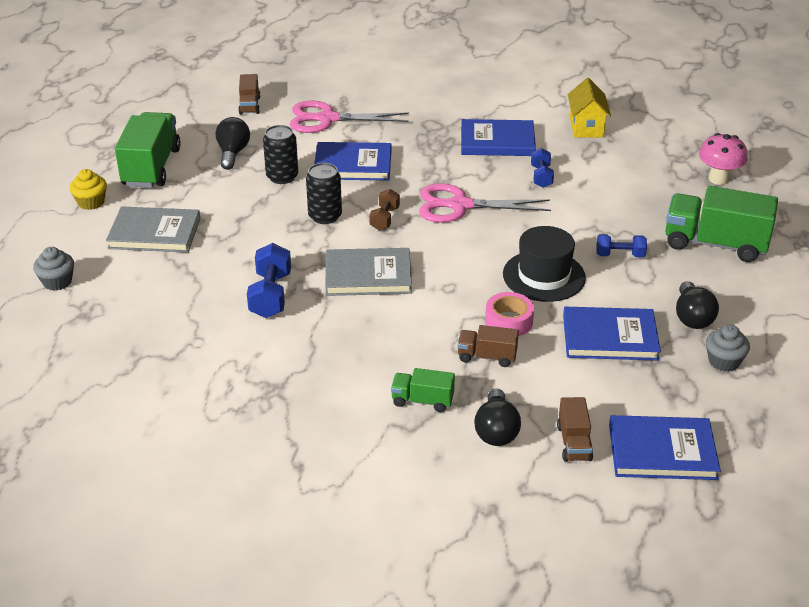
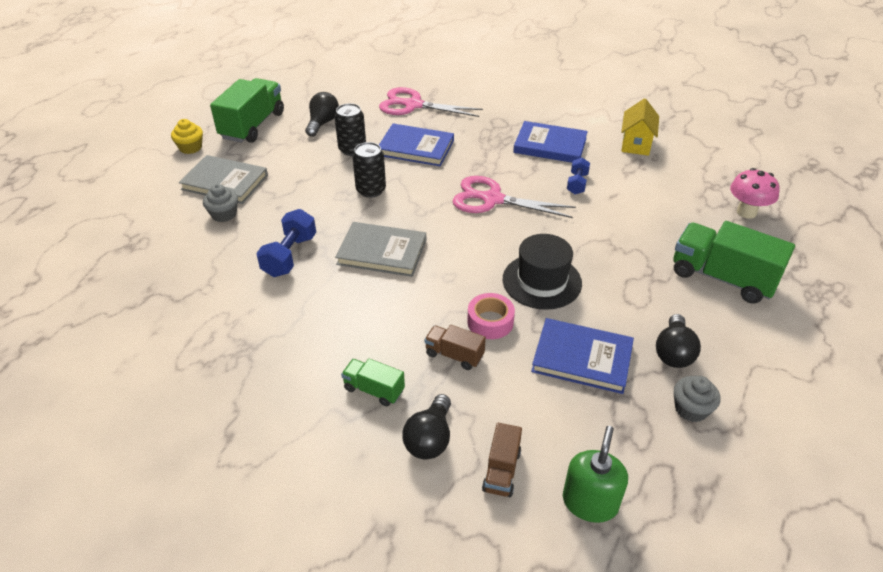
camera: 15 degrees right, 5 degrees up
(57, 282) = (126, 212): grey cupcake -> grey cupcake (224, 214)
(249, 105) = (356, 85): brown truck -> none
(384, 219) = (421, 201): brown dumbbell -> none
(620, 255) = (623, 273): blue dumbbell -> none
(662, 451) = (590, 502): blue book -> green soap dispenser

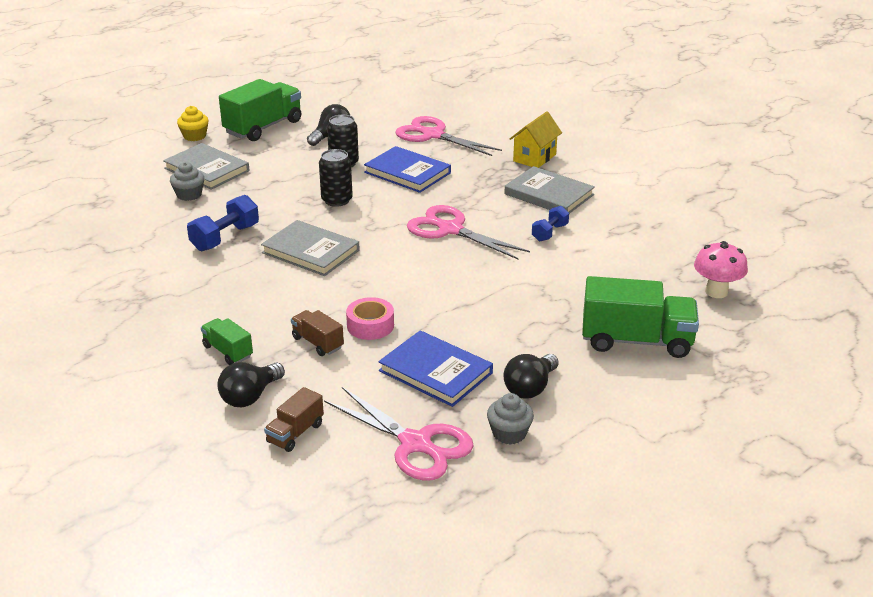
camera: 20 degrees right, 10 degrees down
(542, 281) = (446, 305): black hat -> none
(550, 145) = (549, 194): blue book -> grey book
(590, 502) = (356, 474): green soap dispenser -> none
(619, 447) = (415, 444): none -> pink scissors
(636, 144) = (645, 209): yellow house -> yellow house (534, 158)
(722, 278) = (636, 341): green truck -> green truck turned 135 degrees clockwise

